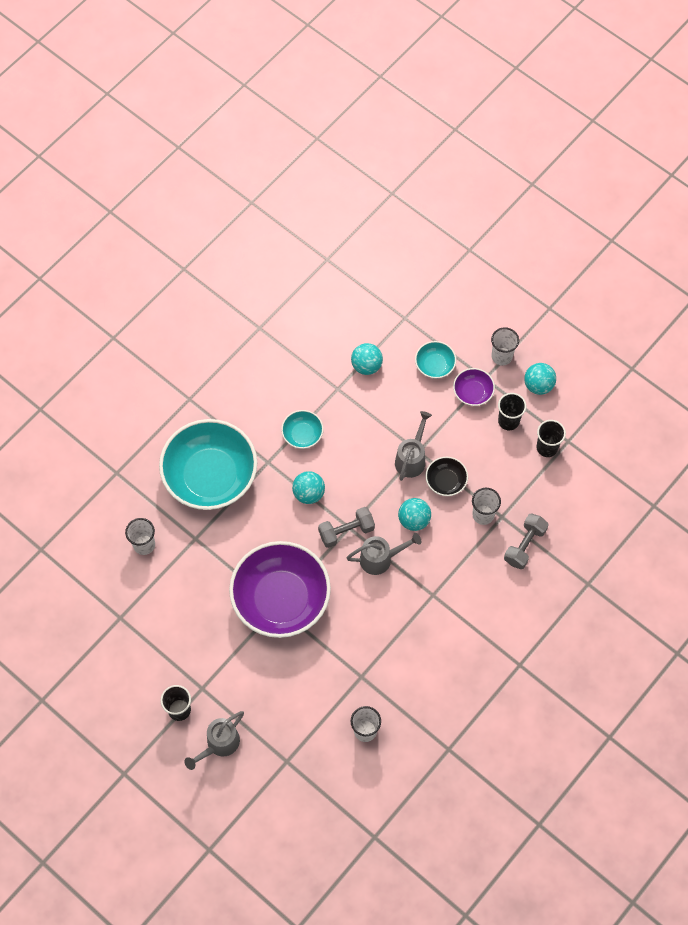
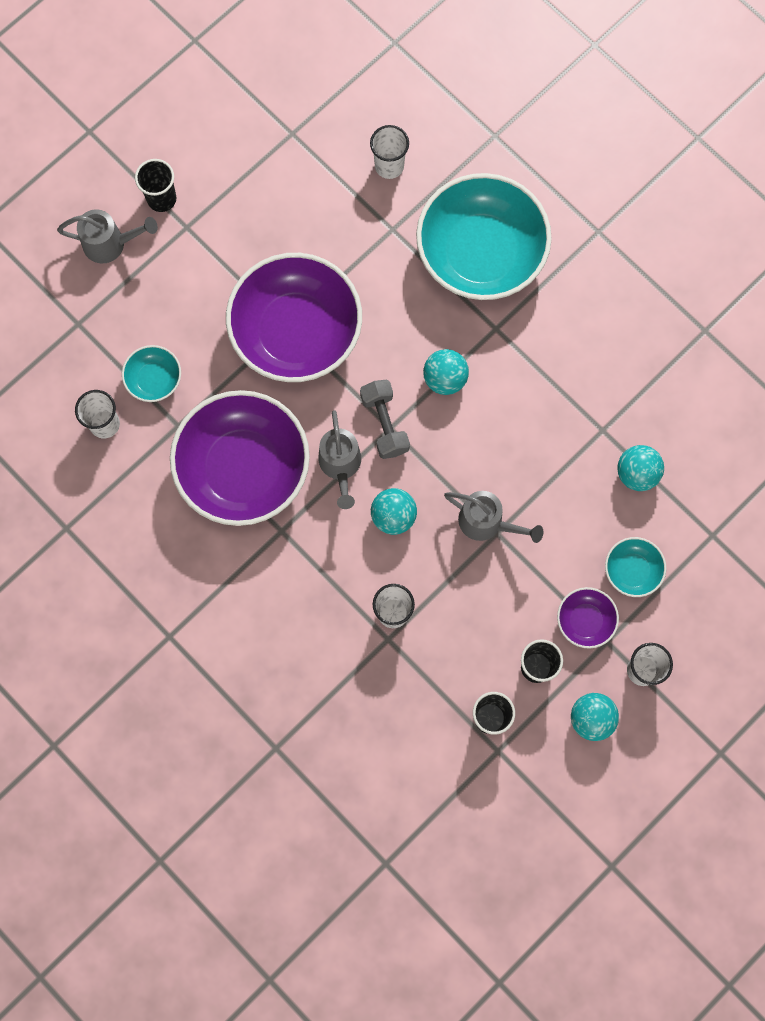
camera: 95 degrees right, 10 degrees up
(219, 744) = (110, 244): grey watering can -> grey watering can turned 135 degrees clockwise
(302, 434) = (534, 377): turquoise bowl -> turquoise bowl (154, 379)
(389, 626) = (243, 468): none -> purple bowl
(446, 481) = (448, 566): black bowl -> none
(524, 545) = (341, 666): grey dumbbell -> none

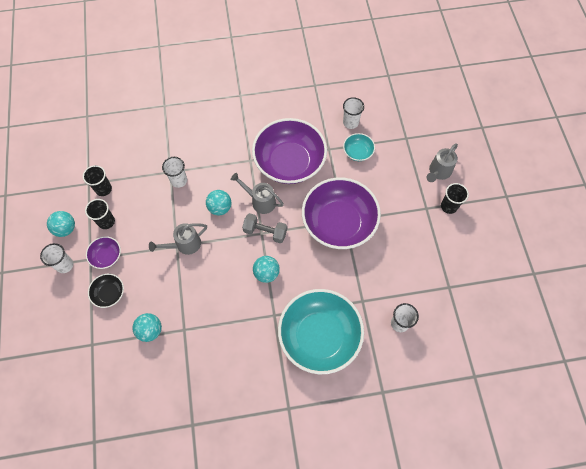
camera: 125 degrees right, 10 degrees down
(632, 570) = (109, 293): turquoise bowl -> black bowl

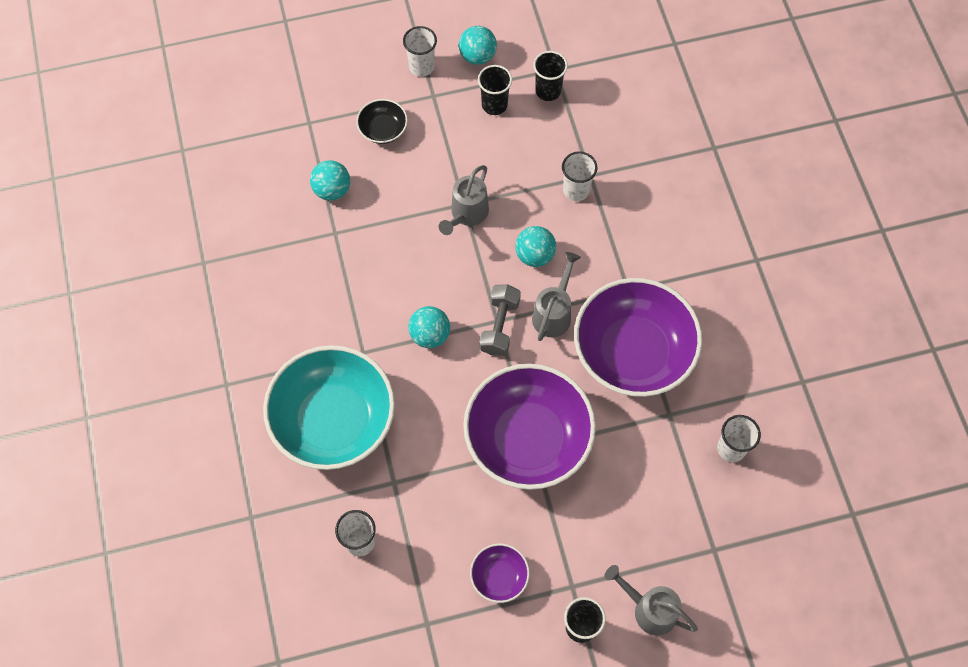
camera: 85 degrees right, 0 degrees up
(106, 256) = (439, 116): purple bowl -> purple bowl (499, 577)
(184, 245) = (466, 214): grey watering can -> grey watering can turned 120 degrees counterclockwise
(358, 152) = (670, 464): turquoise bowl -> none

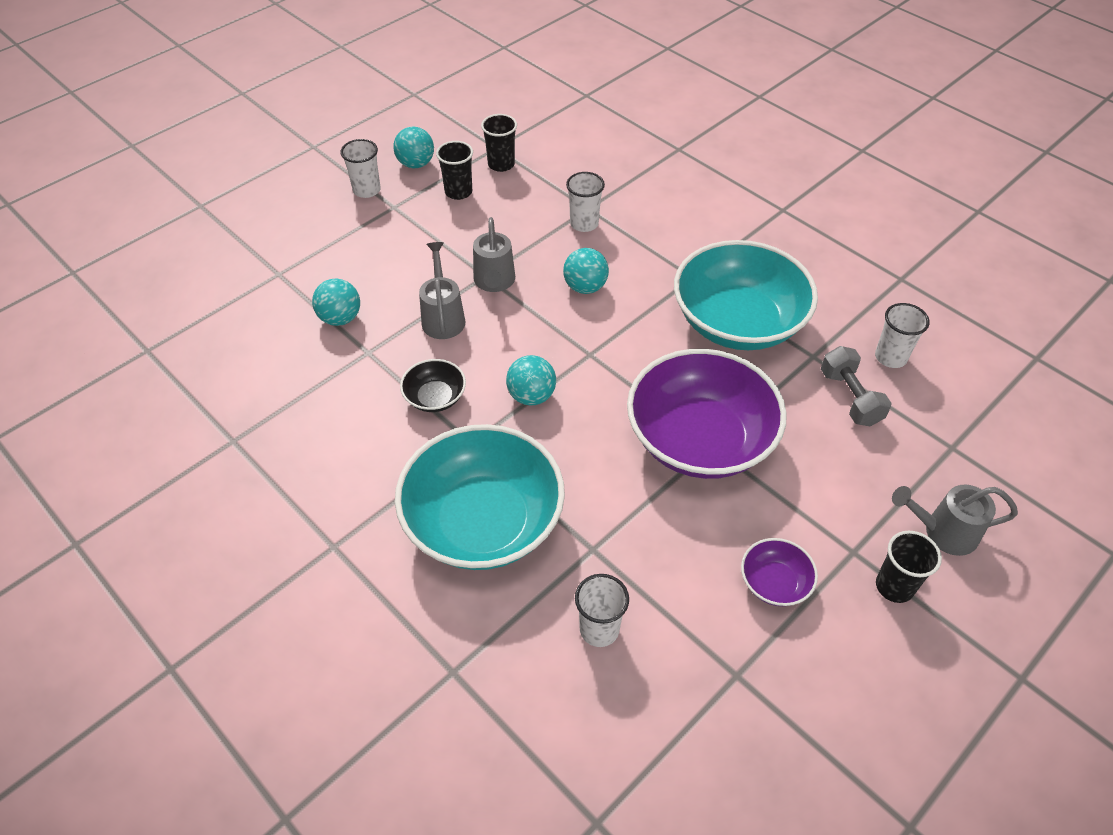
camera: 30 degrees left, 15 degrees down
(383, 129) = (361, 250): black bowl -> black bowl (435, 397)
(499, 326) = (596, 357): grey dumbbell -> grey dumbbell (850, 398)
(554, 313) = (639, 324): grey watering can -> grey watering can (443, 317)
(633, 352) = (738, 322): purple bowl -> turquoise bowl

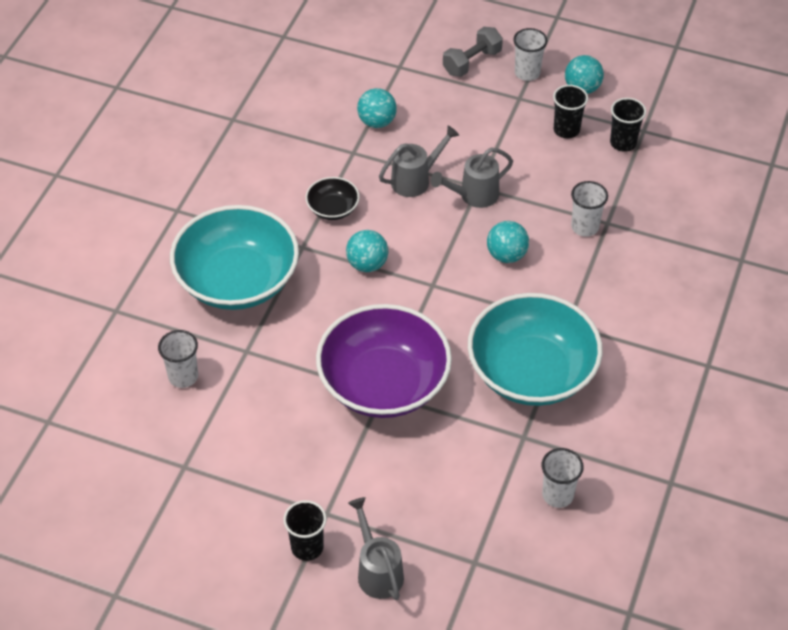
camera: 65 degrees right, 0 degrees up
(774, 583) = (272, 469): purple bowl -> none
(850, 398) = (489, 475): grey dumbbell -> grey dumbbell (472, 62)

